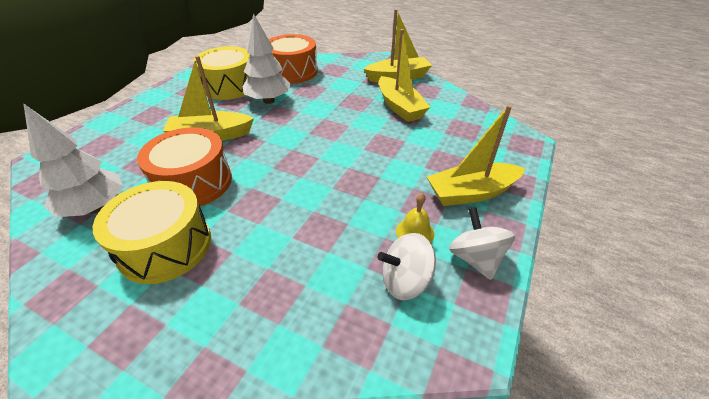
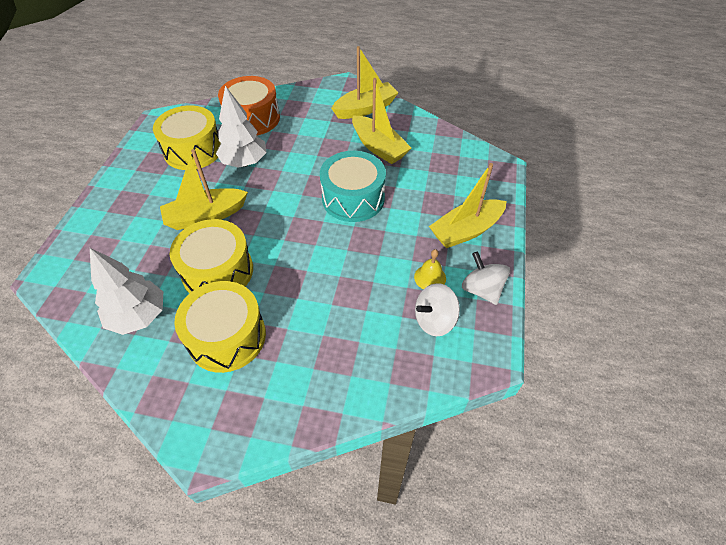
camera: 15 degrees left, 10 degrees up
(193, 182) = (218, 271): orange drum -> yellow drum
(357, 143) = (353, 198): none -> turquoise drum

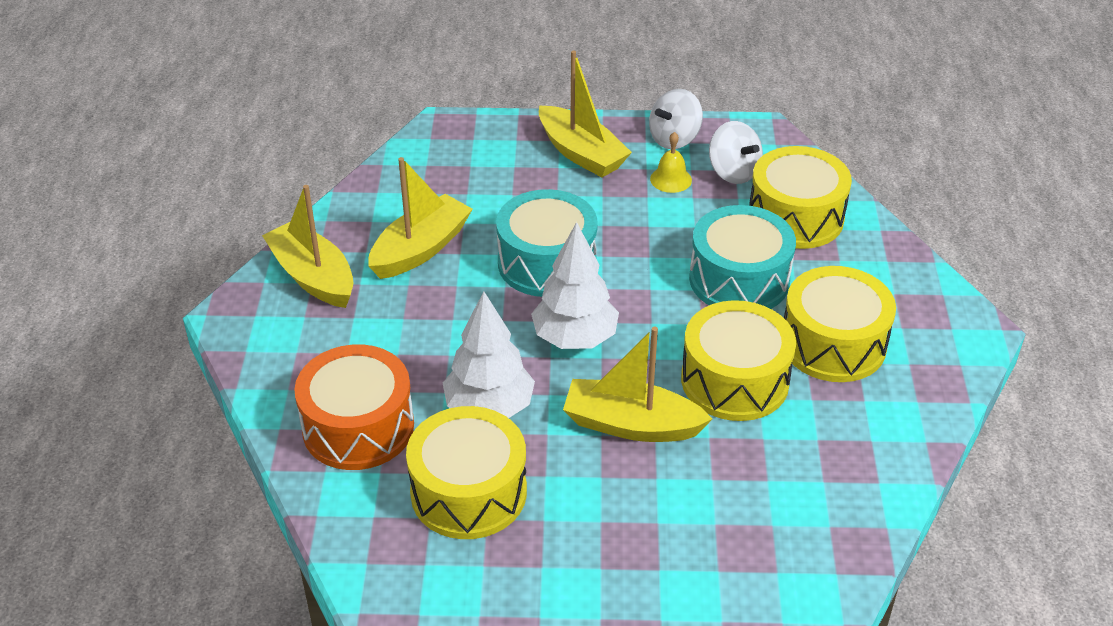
camera: 100 degrees left, 10 degrees down
(139, 316) = (843, 444): white tree -> white tree (574, 338)
(206, 216) = (631, 425): yellow boat -> yellow boat turned 135 degrees clockwise
(309, 295) = (739, 279): none -> turquoise drum
(371, 350) = (795, 217): none -> yellow drum

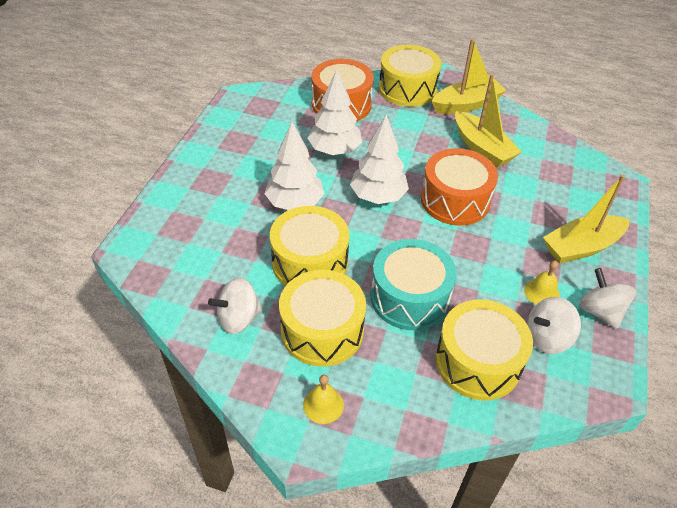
camera: 105 degrees right, 5 degrees up
(468, 492) = (278, 132): yellow drum -> yellow drum (407, 89)
(547, 263) = (455, 200): turquoise drum -> orange drum
(631, 425) = (295, 203): yellow boat -> white tree
(865, 425) = (238, 318): none -> white spinning top
(925, 321) = (323, 405): none -> yellow bell

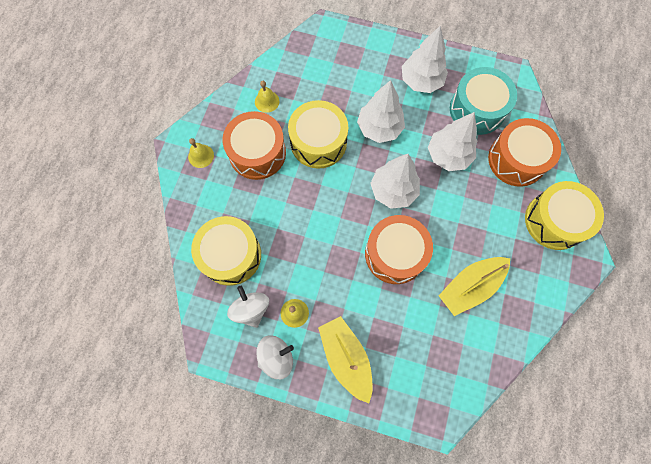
camera: 90 degrees right, 25 degrees up
(234, 164) = (421, 81): none -> white tree
(238, 318) = (267, 101): white spinning top -> yellow bell
(322, 330) = (257, 153): yellow drum -> orange drum
(409, 297) = (287, 211): turquoise drum -> turquoise drum (477, 109)
(466, 105) = (538, 278): yellow boat -> none

